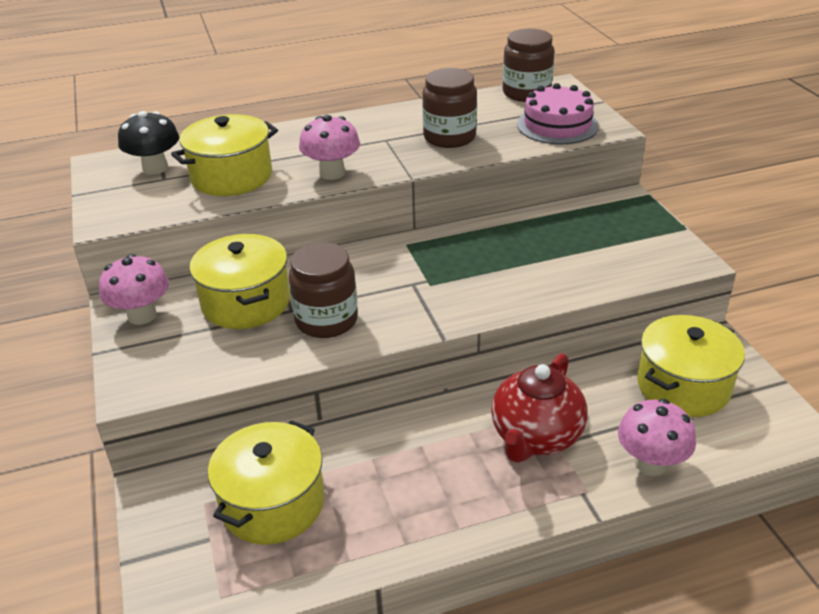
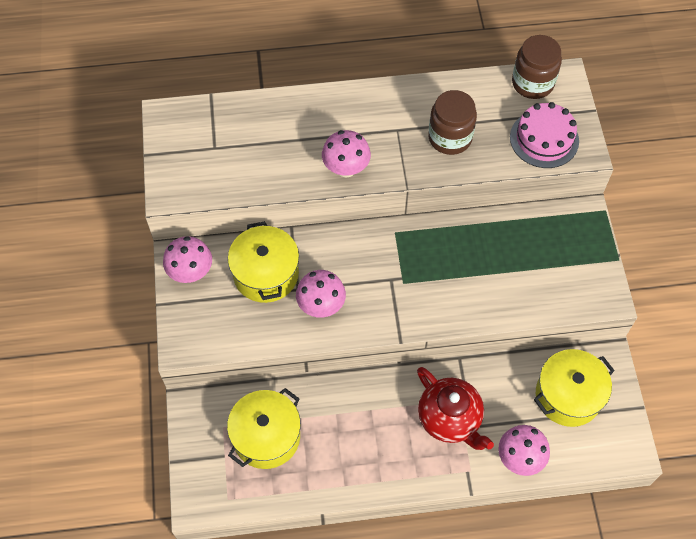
camera: 10 degrees right, 25 degrees up
(155, 168) = (208, 132): black mushroom -> none
(231, 176) = (267, 156): yellow pot -> none
(326, 320) = (321, 305): brown jar -> pink mushroom
(535, 437) = (450, 419): red teapot -> red teapot turned 75 degrees counterclockwise

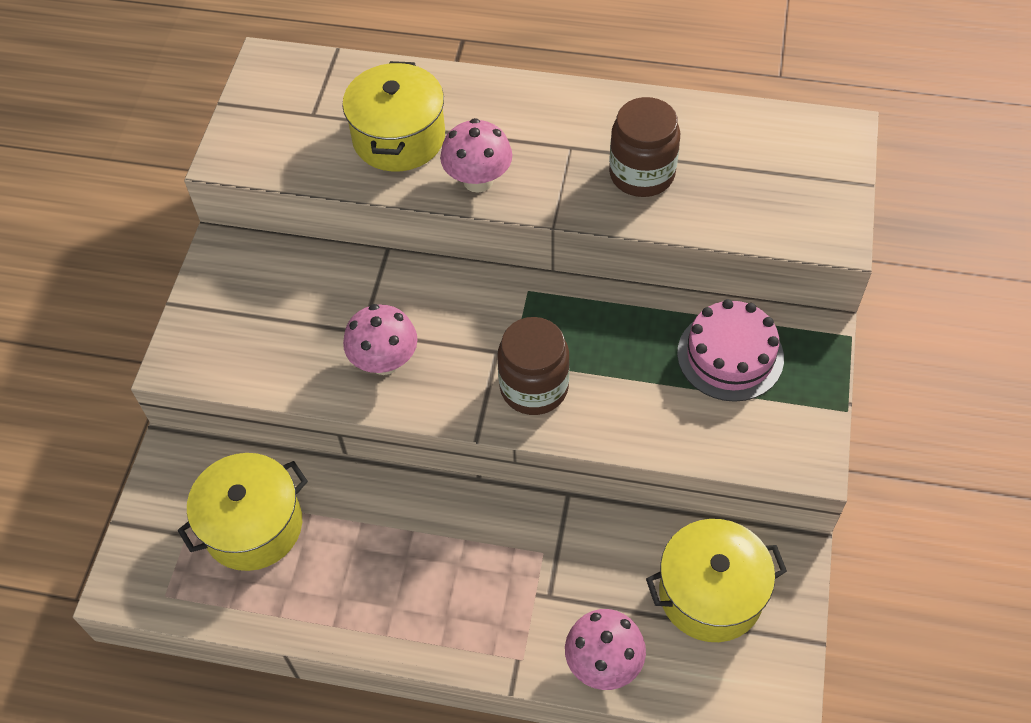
camera: 20 degrees right, 5 degrees down
(191, 272) = (229, 273): pink mushroom -> none
(266, 274) = (327, 301): yellow pot -> yellow pot (399, 138)
(450, 419) = (521, 576): red teapot -> none
(532, 83) = (791, 129): brown jar -> brown jar (534, 387)
(544, 139) = (780, 206): pink cake -> pink cake (730, 355)

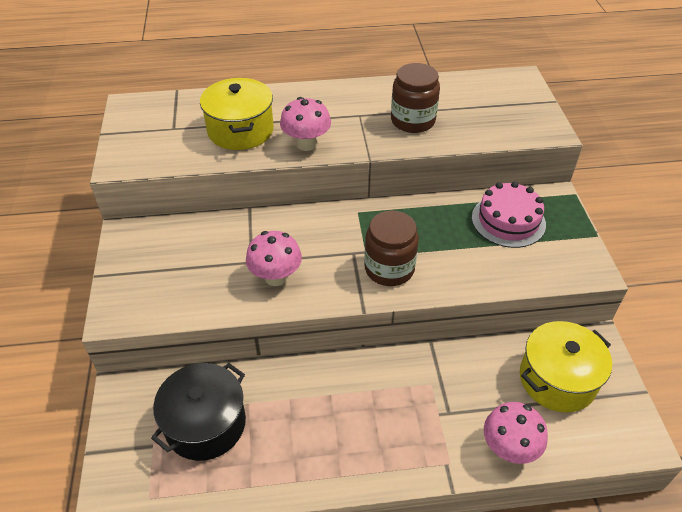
camera: 20 degrees left, 10 degrees down
(253, 526) = (205, 424): yellow pot -> black pot

